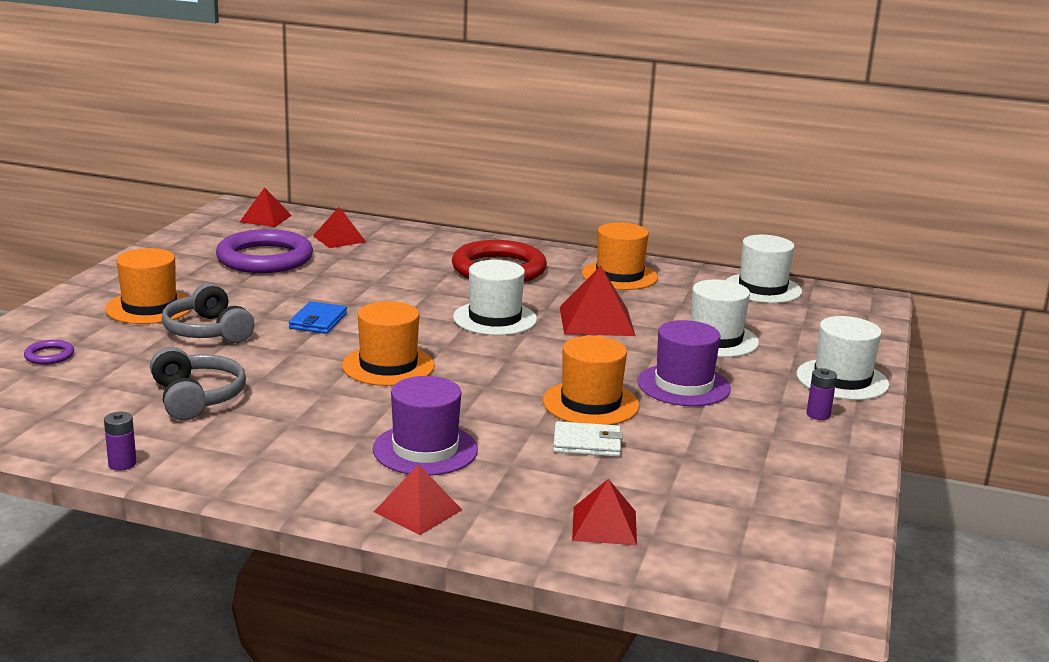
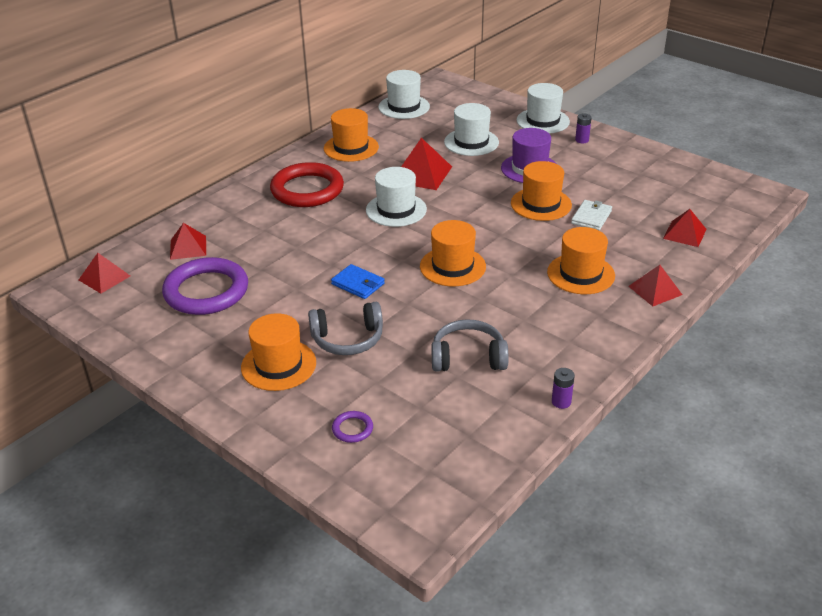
camera: 65 degrees left, 15 degrees up
(425, 449) = (580, 274): purple hat -> orange hat

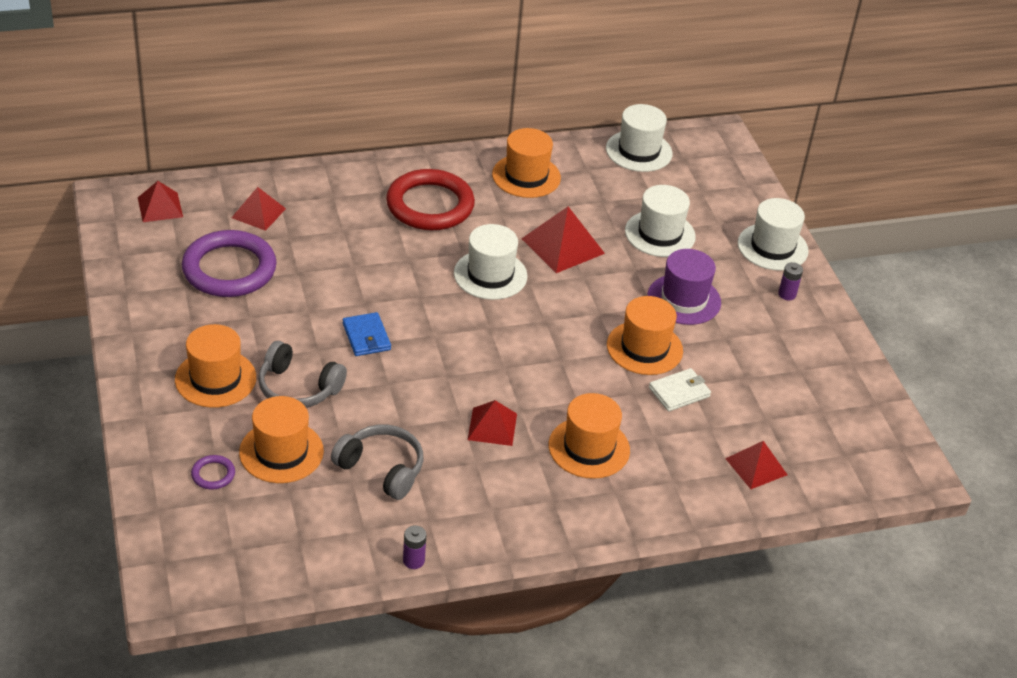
camera: 30 degrees right, 5 degrees up
(452, 266) = (474, 368): orange hat -> orange hat (281, 452)
(655, 290) = (642, 508): red pyramid -> red pyramid (492, 426)

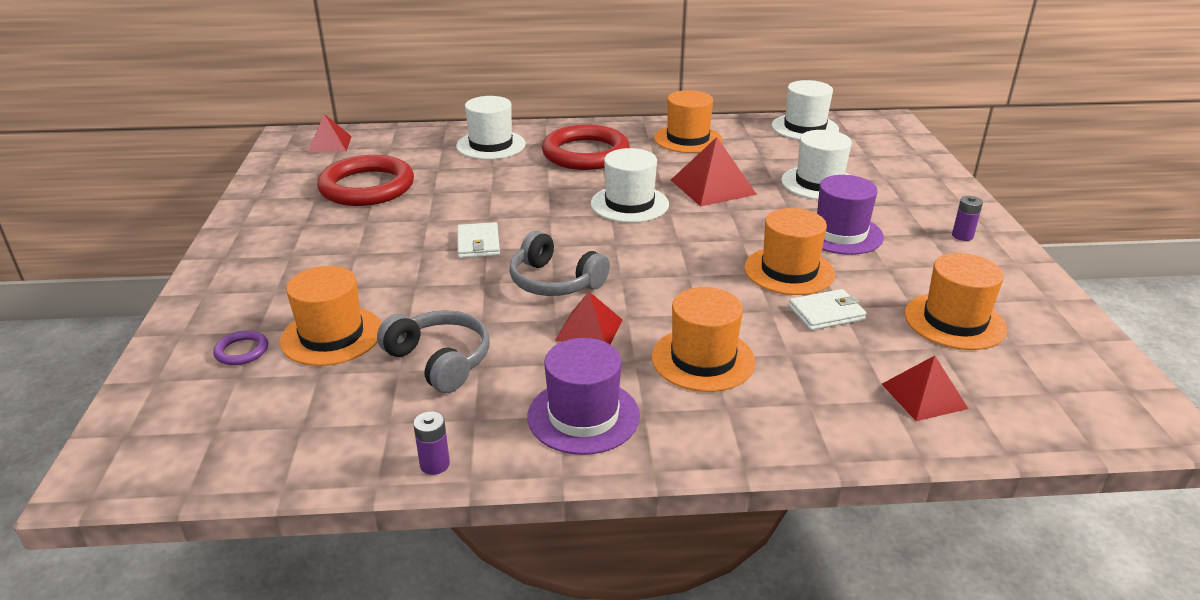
camera: 15 degrees right, 10 degrees down
(215, 378) = (300, 267): orange hat -> orange hat (954, 321)
(229, 269) = (367, 187): purple ring -> red ring
(258, 213) = (418, 151): red pyramid -> none
(298, 388) = (383, 280): grey headphones -> grey headphones (555, 282)
(366, 337) = (478, 243): blue wallet -> white wallet
(510, 509) = (583, 416): none -> purple hat
(772, 247) = (944, 198): white hat -> white hat (491, 145)

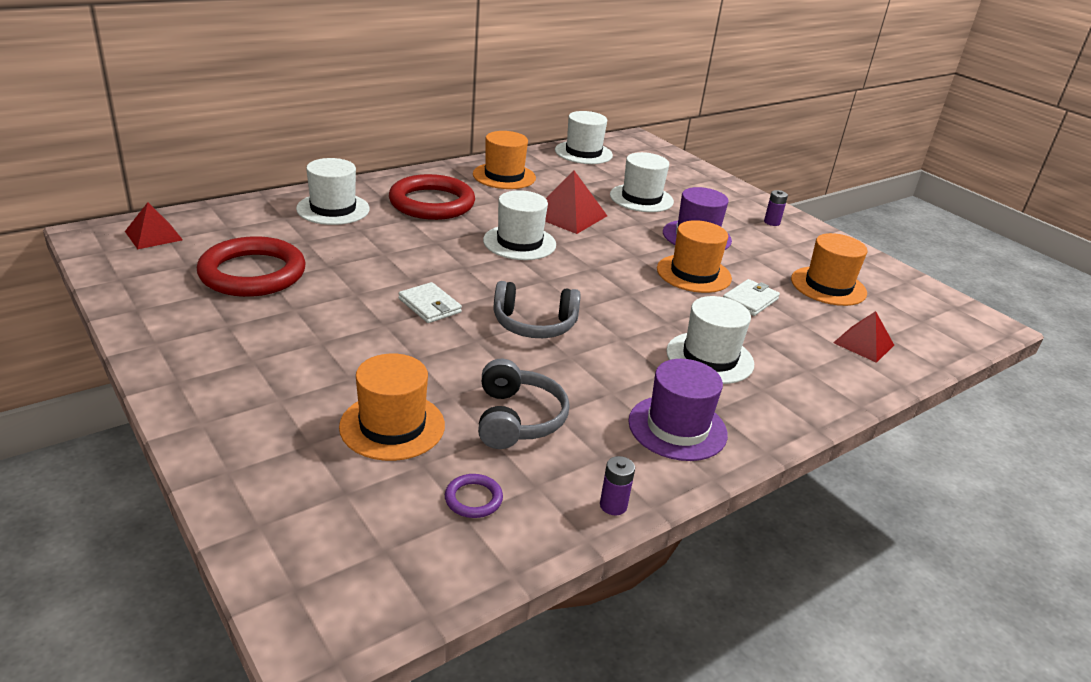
camera: 35 degrees left, 0 degrees up
(242, 351) = (318, 467): purple ring -> purple ring (473, 499)
(440, 361) = (517, 419): grey headphones -> grey headphones turned 75 degrees clockwise
(589, 330) = (605, 357): red pyramid -> none
(703, 359) = (709, 358): orange hat -> white hat

